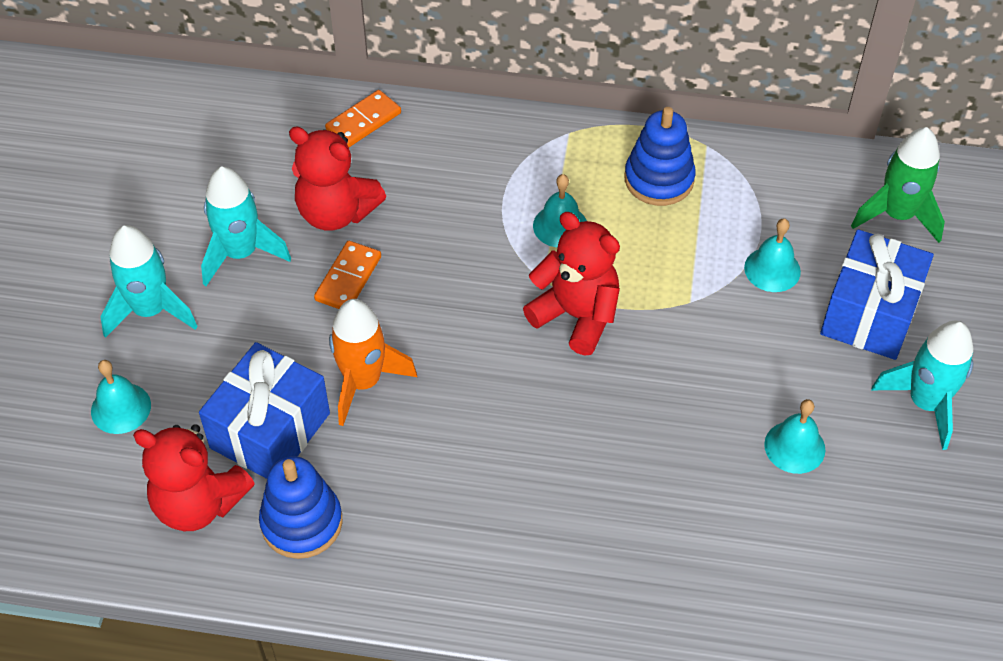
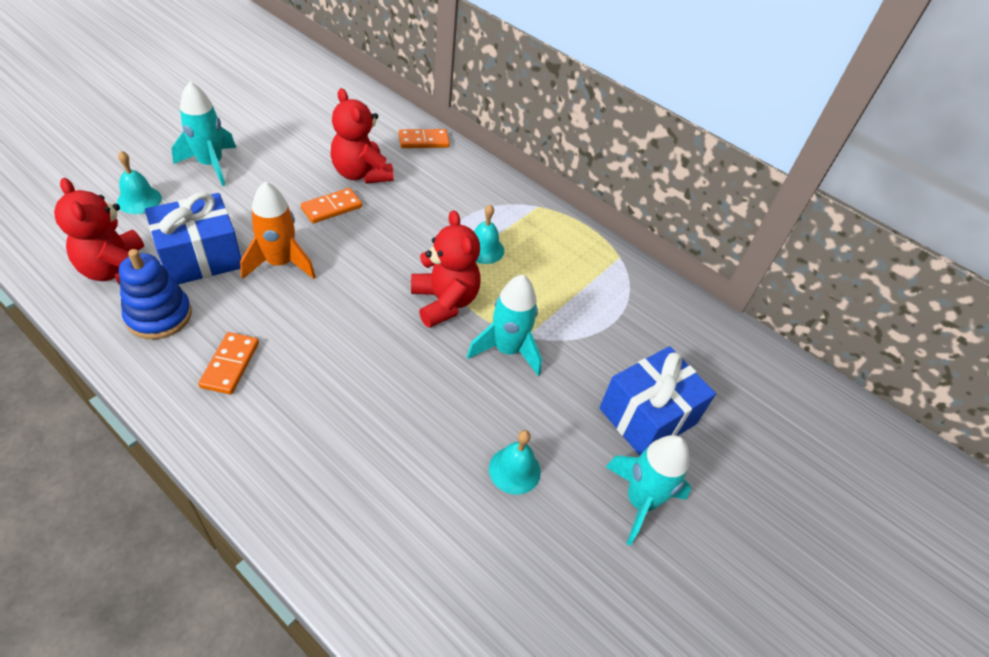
camera: 25 degrees right, 5 degrees down
(241, 253) = (288, 165): turquoise rocket -> turquoise rocket (507, 350)
(432, 524) = (230, 365): none -> orange domino
(659, 179) = (571, 258): blue stacking toy -> none
(772, 269) = (600, 349): turquoise bell -> none
(897, 215) = (720, 366): green rocket -> none

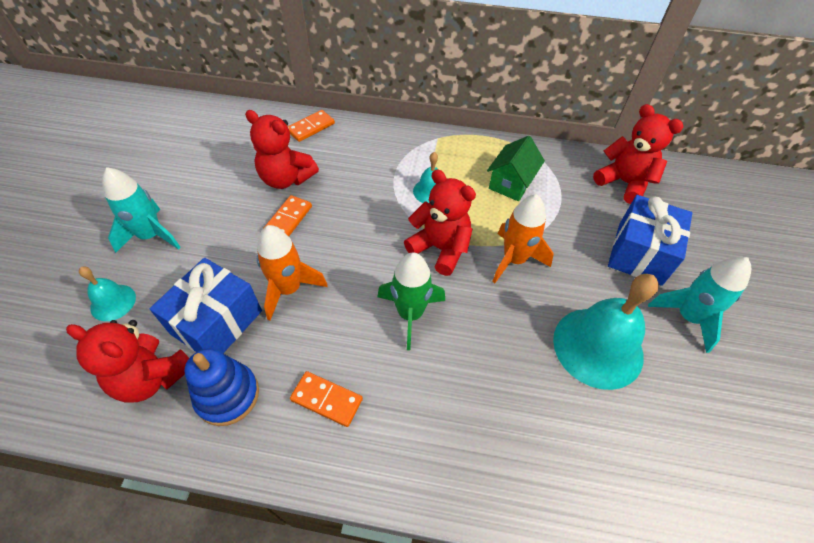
camera: 25 degrees left, 5 degrees up
(230, 365) = (327, 399): orange domino -> orange domino turned 45 degrees counterclockwise
(363, 340) = (410, 314): none -> green rocket
(507, 350) = (514, 260): turquoise rocket -> orange rocket
(514, 470) = (598, 347): turquoise bell -> turquoise bell, size x2.00
(572, 282) = (511, 183): none -> green house
(700, 343) = (624, 183): none -> red teddy bear

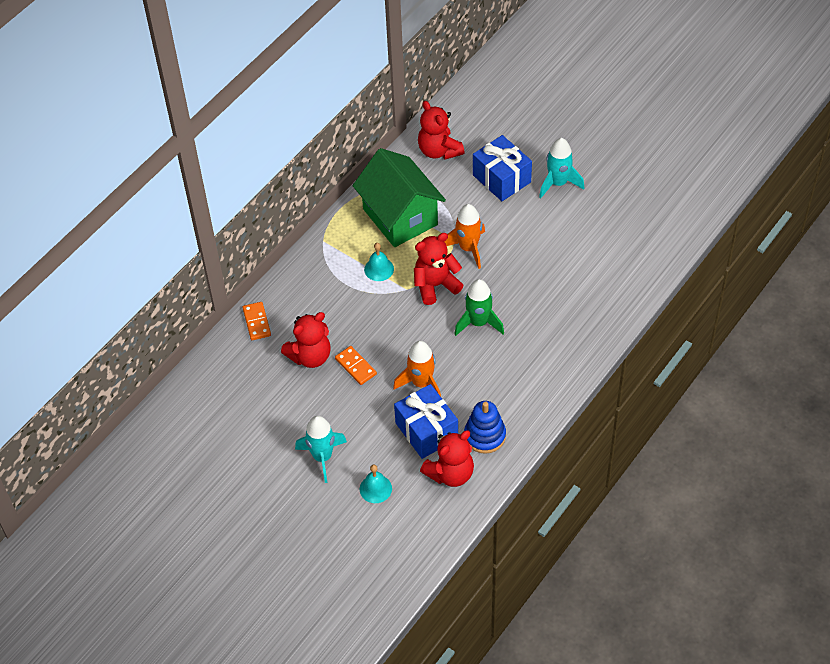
camera: 60 degrees left, 0 degrees up
(327, 399) = (514, 386): orange domino -> none
(511, 183) = (400, 217): green house -> green house, size x1.91
(598, 347) = (552, 238): turquoise bell -> none
(624, 183) = (439, 151): red teddy bear -> red teddy bear turned 105 degrees counterclockwise

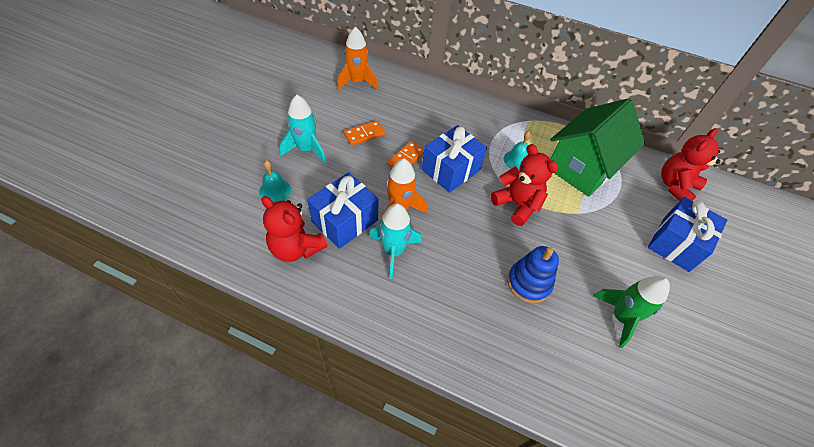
camera: 70 degrees right, 0 degrees up
(256, 322) = (433, 93): orange domino -> orange domino (364, 134)
(310, 356) = (409, 128): red teddy bear -> none
(379, 330) = (451, 170): none -> blue gift
(468, 248) = (573, 226): orange rocket -> orange rocket (357, 82)
(478, 323) = (486, 247): green rocket -> green rocket (620, 317)
(485, 436) = (346, 273): blue stacking toy -> blue stacking toy (528, 283)
(558, 183) = (704, 300): turquoise rocket -> turquoise rocket (393, 251)

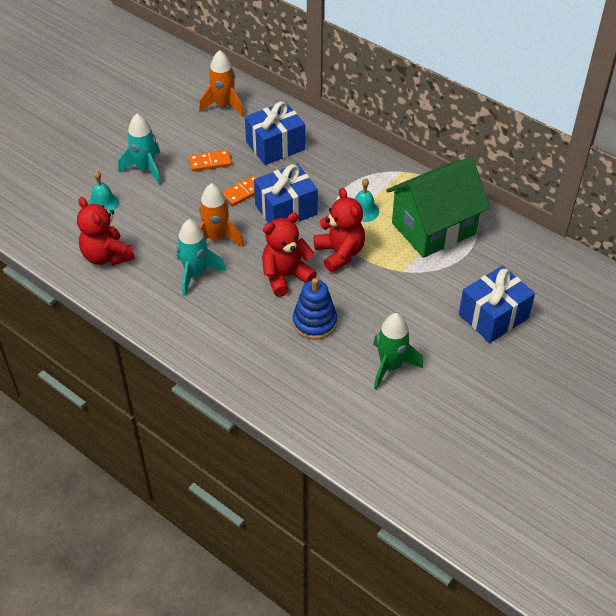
camera: 20 degrees right, 5 degrees down
(345, 221) = (160, 240): blue gift -> blue gift (275, 146)
(675, 186) = (532, 263): red teddy bear -> red teddy bear (286, 276)

